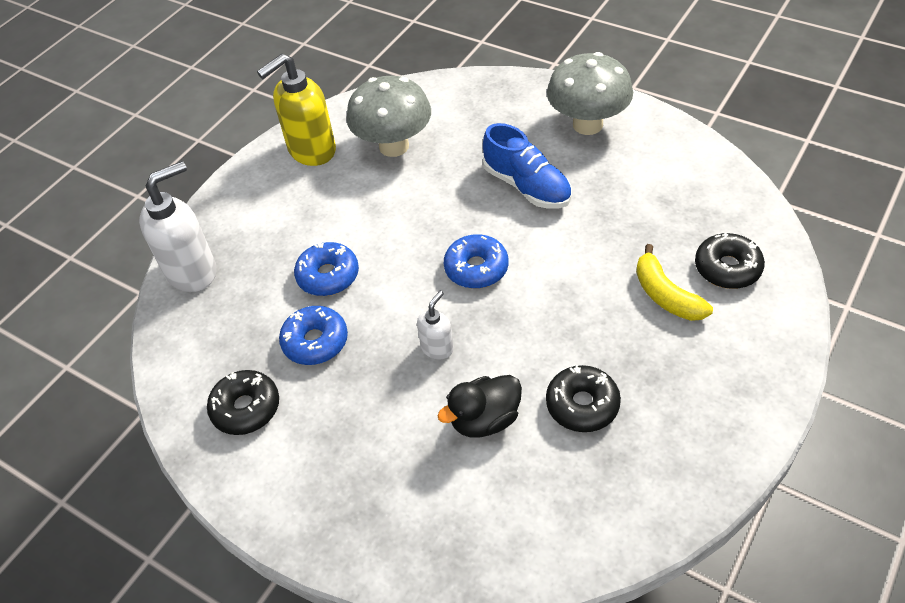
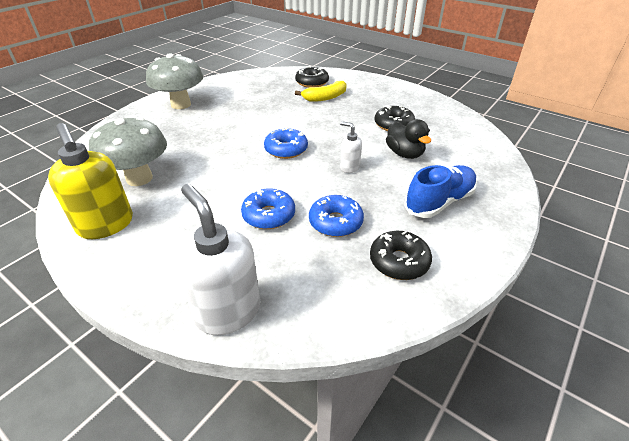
camera: 90 degrees left, 10 degrees down
(527, 186) = (222, 127): blue shoe -> blue shoe (439, 202)

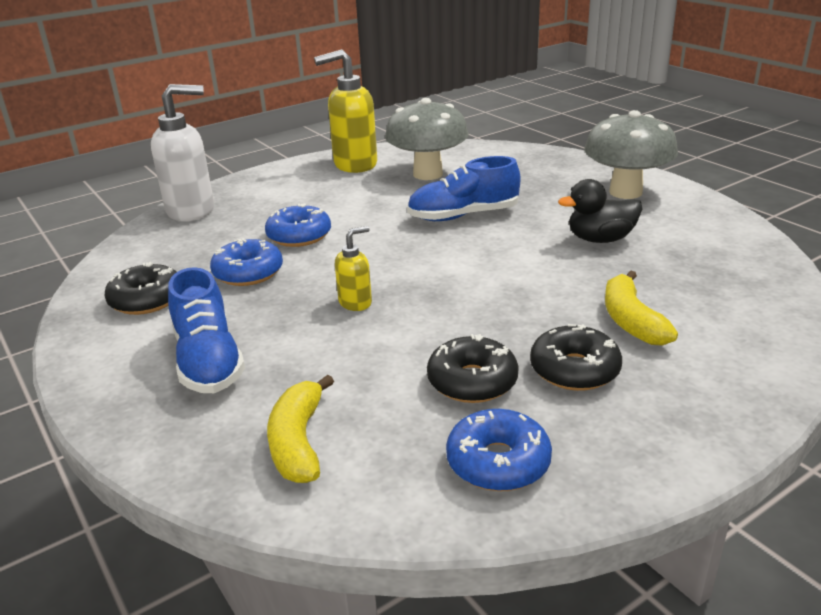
camera: 110 degrees right, 10 degrees down
(221, 151) = (463, 216): none -> blue shoe
(286, 149) = (440, 259): blue donut -> blue donut (498, 462)
(312, 82) = (720, 316): black donut -> black donut (574, 370)
(349, 167) = (355, 303): white soap dispenser -> yellow soap dispenser
(404, 154) = (357, 365): black duck -> black duck (600, 239)
(467, 156) = (298, 442): none -> yellow banana

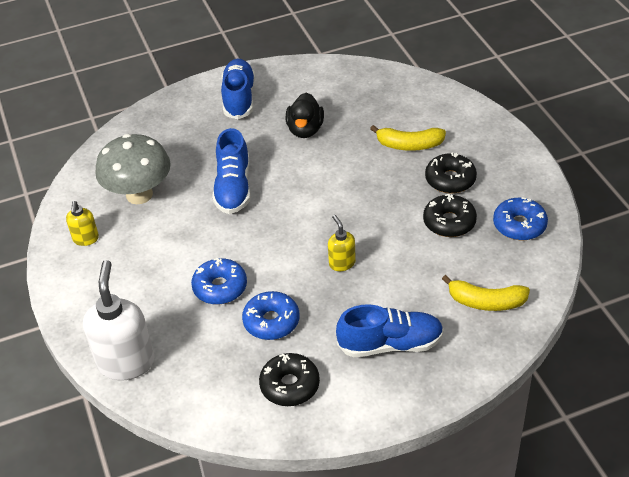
camera: 75 degrees left, 15 degrees up
(354, 165) = (86, 239): yellow soap dispenser -> yellow soap dispenser, size x0.51
(625, 192) = (239, 98): grey mushroom -> blue shoe

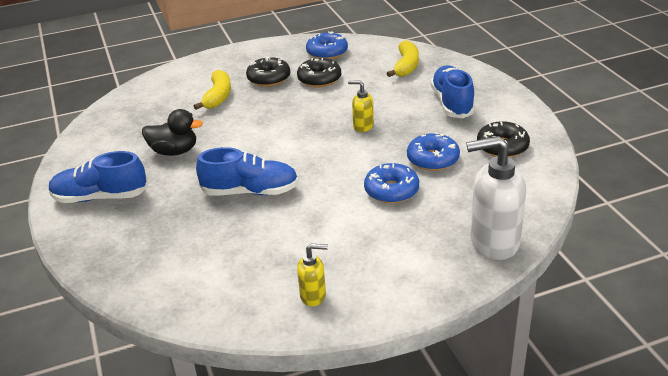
camera: 90 degrees left, 10 degrees down
(139, 195) = (245, 259): grey mushroom -> none
(342, 263) = (363, 126): yellow soap dispenser -> yellow soap dispenser turned 45 degrees clockwise

